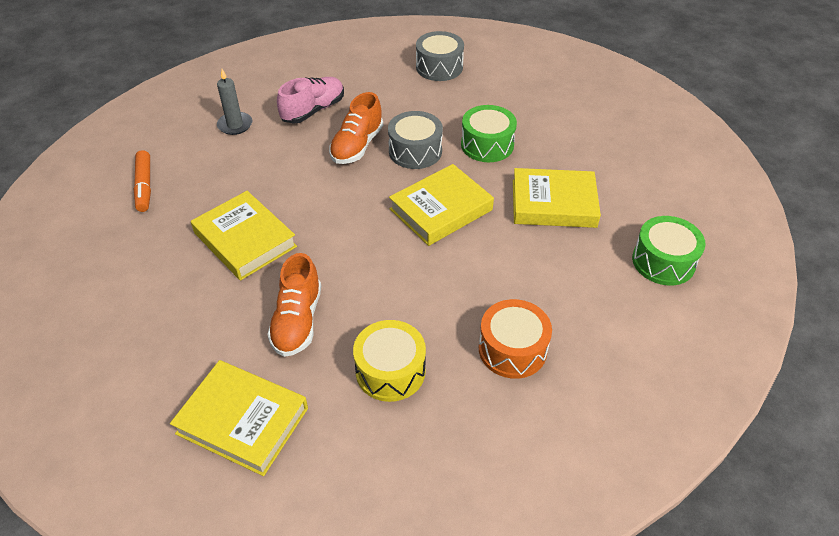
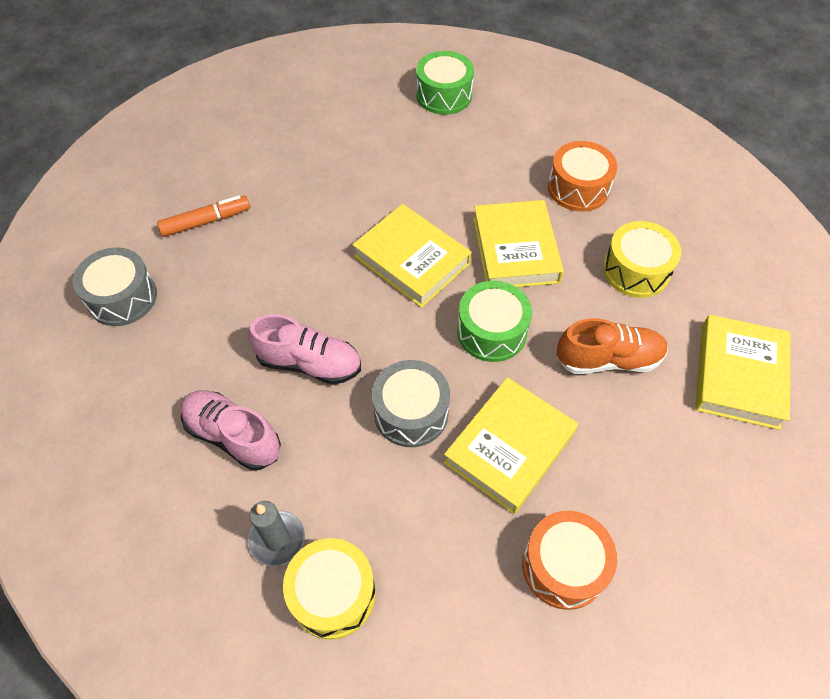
camera: 100 degrees left, 10 degrees up
(144, 186) = (439, 626): orange marker -> orange marker (206, 221)
(145, 252) = (564, 566): none -> orange drum
(189, 144) = (333, 594): none -> yellow drum
(357, 146) = (309, 363): orange shoe -> pink shoe
(415, 151) = (312, 298): grey drum -> grey drum (411, 412)
(487, 145) = (292, 230): green drum -> green drum (491, 331)
(553, 203) = (382, 169): yellow book -> yellow book (515, 250)

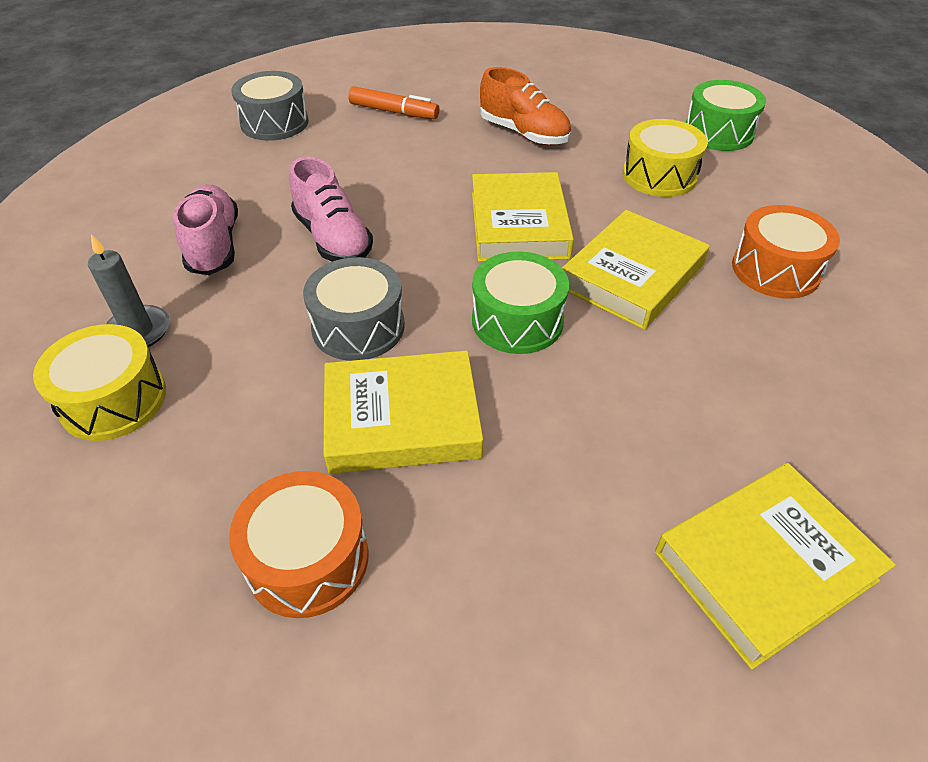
camera: 45 degrees right, 10 degrees down
(608, 359) = (609, 427): orange shoe -> orange shoe (524, 133)
(636, 270) = (754, 376): yellow drum -> yellow drum (659, 175)

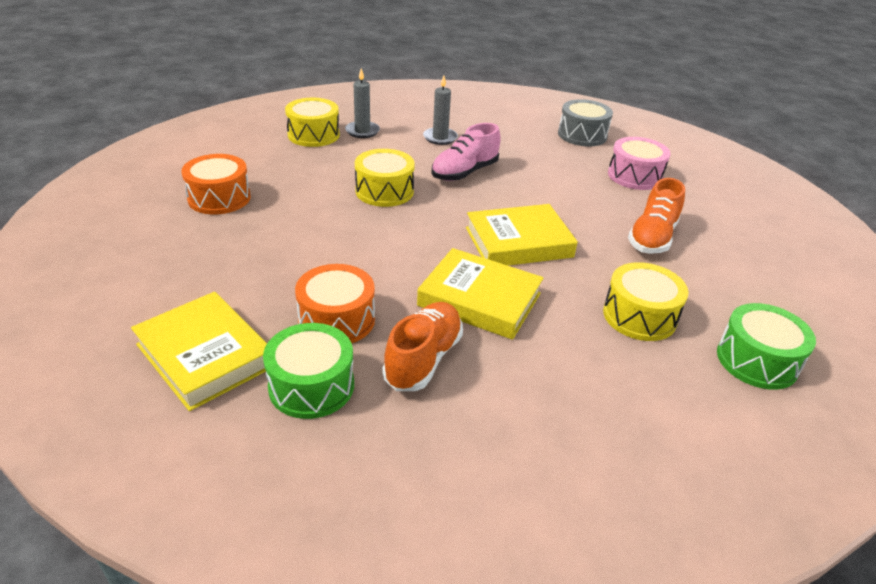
camera: 75 degrees right, 10 degrees down
(214, 245) = (440, 138): pink shoe -> grey candle
(358, 327) = (384, 191): grey drum -> yellow drum
(394, 112) = (634, 176): orange marker -> pink drum
(402, 419) = (312, 213): yellow book -> none
(517, 320) = (409, 248): green drum -> green drum (311, 386)
(743, 338) = (423, 359): none -> orange shoe
(775, 270) = (526, 387): orange drum -> orange drum (337, 320)

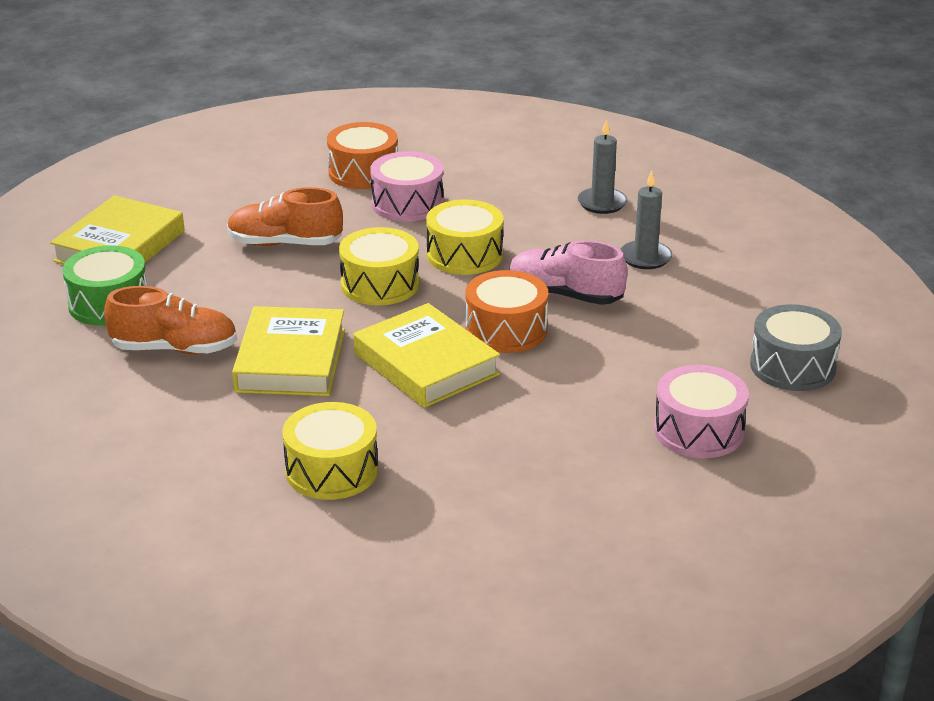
camera: 70 degrees right, 5 degrees down
(289, 193) = (407, 203): none -> pink drum
(313, 135) = (556, 177): yellow drum -> yellow drum (380, 284)
(337, 320) = (205, 291): orange drum -> orange drum (506, 330)
(652, 237) = (525, 463): orange shoe -> orange shoe (285, 243)
(756, 360) = (298, 565): green drum -> none

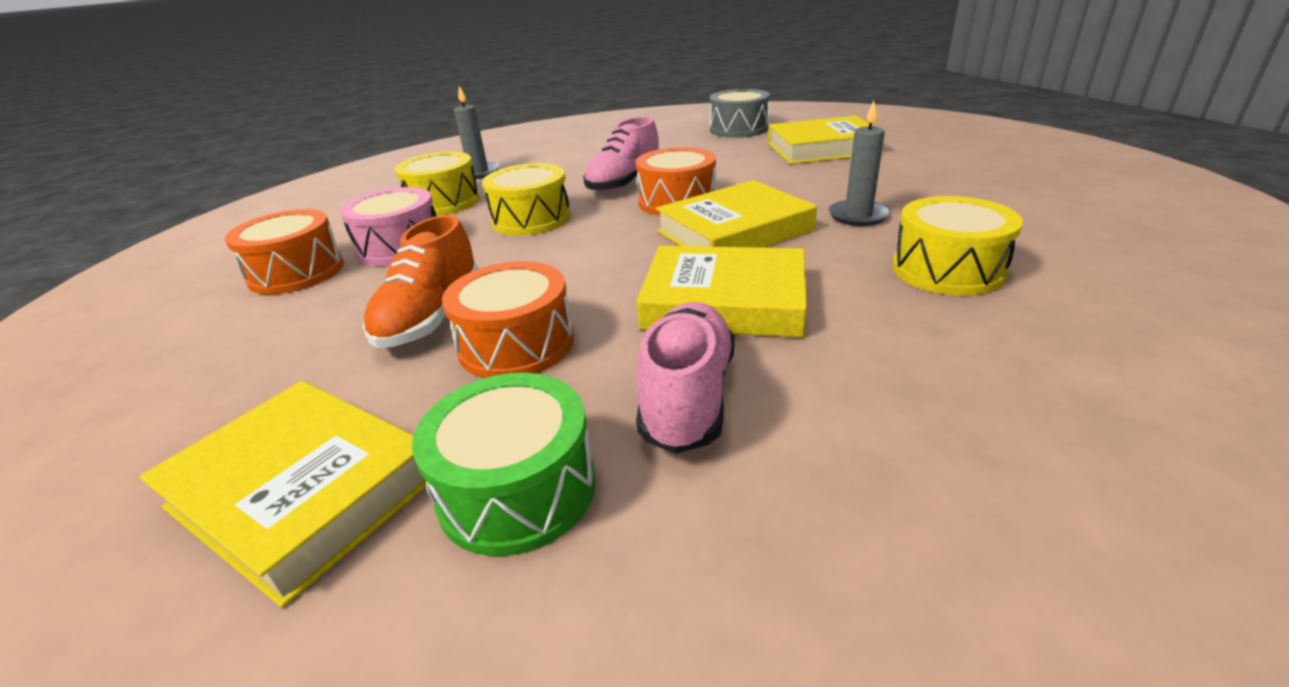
camera: 80 degrees left, 0 degrees up
(175, 349) = (688, 397): orange shoe -> pink shoe
(244, 282) = (516, 344): none -> orange drum
(380, 284) = (568, 256): yellow drum -> yellow drum (443, 202)
(645, 257) = (577, 160): grey candle -> grey candle (858, 216)
(698, 431) = (823, 148): pink drum -> yellow book

